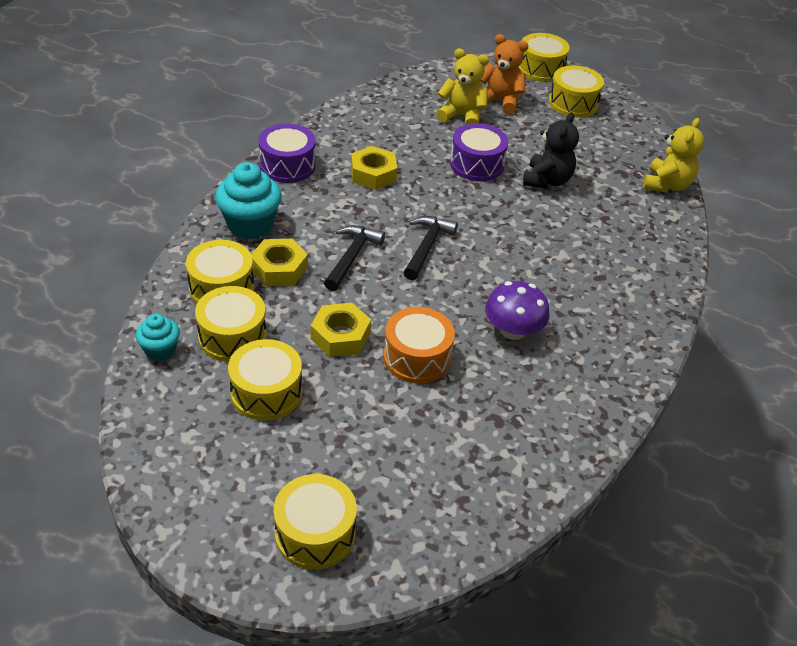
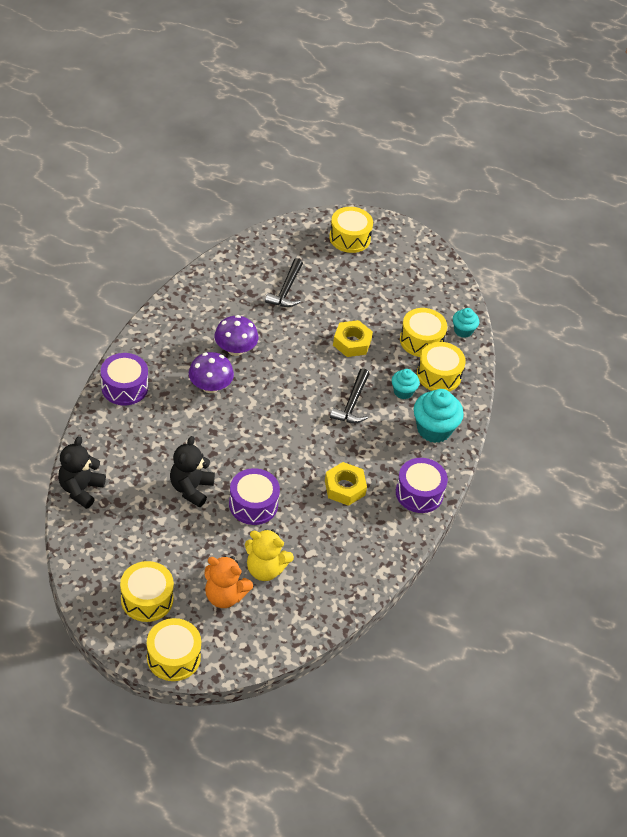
camera: 175 degrees right, 5 degrees up
(266, 392) = (391, 306): yellow drum -> none
(279, 269) = (403, 392): yellow nut -> turquoise cupcake
(417, 357) = (300, 329): orange drum -> none
(426, 247) = (296, 415): black hammer -> black hammer (286, 290)
(541, 283) = (210, 386): none -> purple mushroom
(653, 285) = (124, 387): none -> purple drum
(666, 185) = (81, 489): yellow teddy bear -> black teddy bear

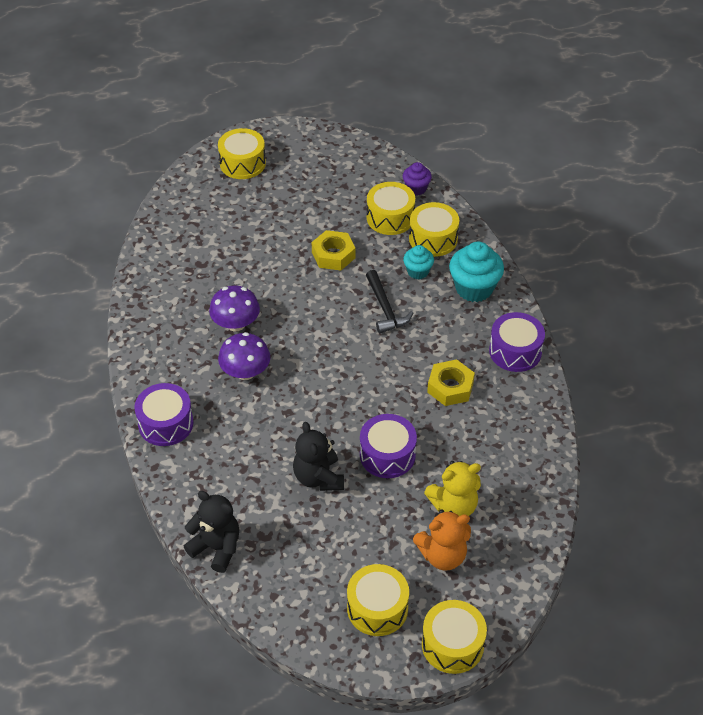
camera: 30 degrees left, 0 degrees up
(81, 489) = (216, 548): black teddy bear -> black teddy bear turned 135 degrees clockwise
(286, 290) = (231, 242): black hammer -> none
(463, 331) = (416, 188): turquoise cupcake -> purple cupcake

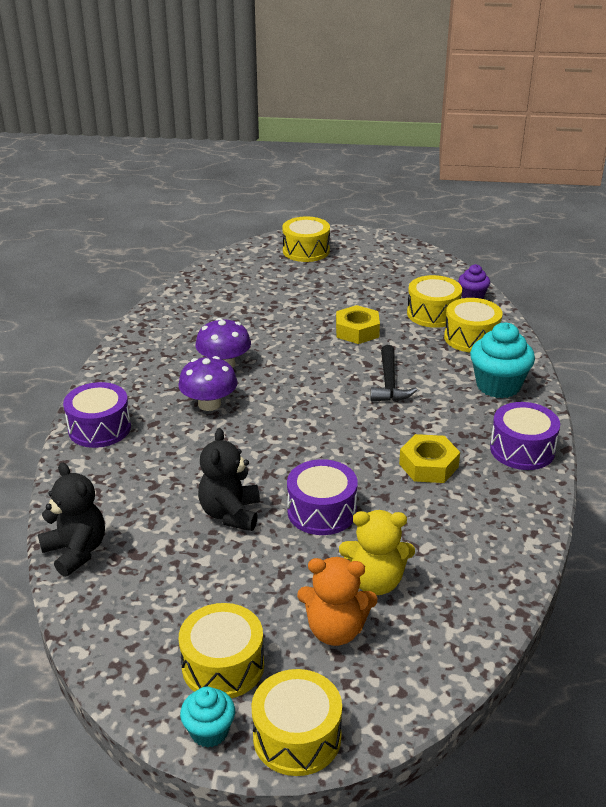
camera: 20 degrees right, 15 degrees down
(418, 271) = (441, 360): turquoise cupcake -> turquoise cupcake (209, 731)

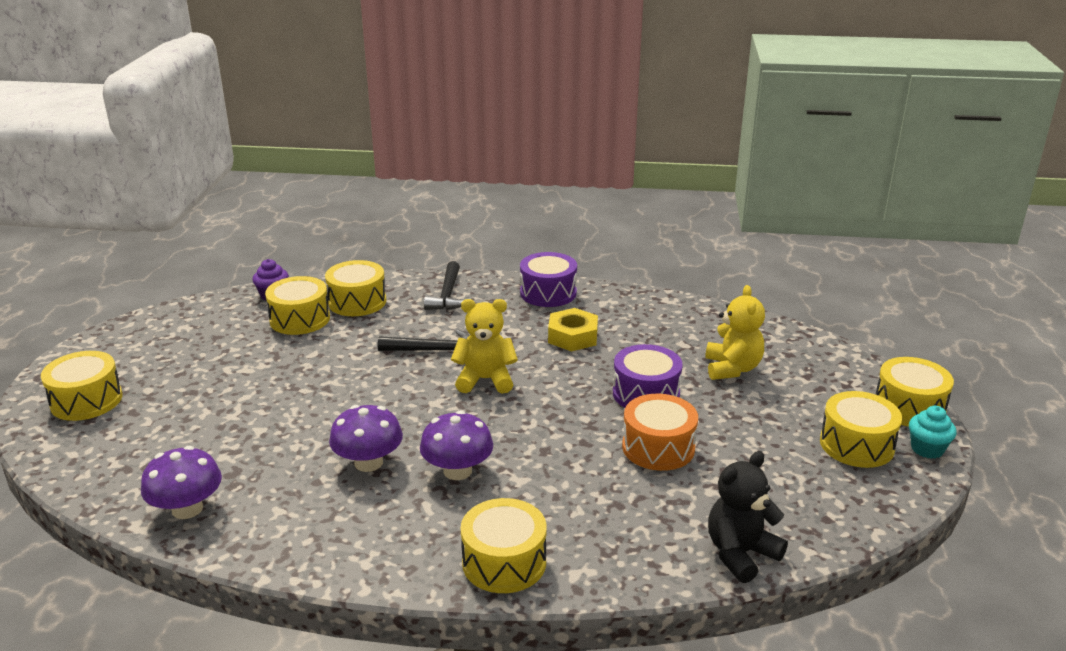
camera: 90 degrees left, 5 degrees down
(99, 428) = (504, 562): purple drum -> yellow drum
(183, 303) = (187, 509): none -> purple mushroom
(230, 514) = (658, 447): black teddy bear -> orange drum
(335, 630) = (794, 389): orange teddy bear -> none
(341, 413) = (485, 380): none -> yellow teddy bear
(357, 331) = (320, 366): yellow nut -> none
(498, 386) = (448, 295): turquoise cupcake -> black hammer

